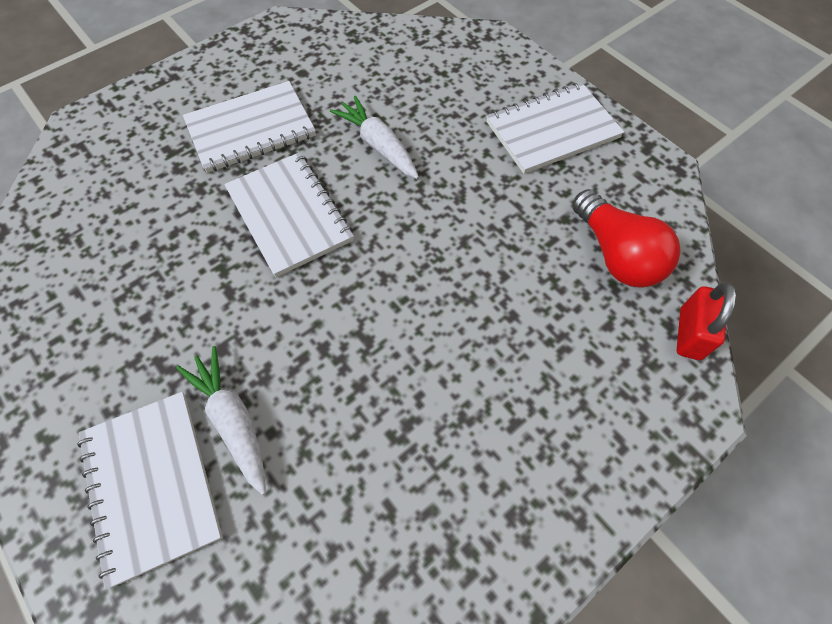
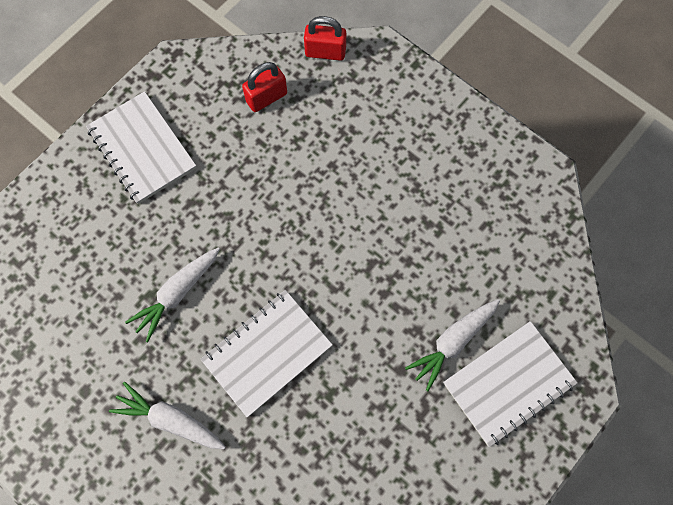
camera: 100 degrees left, 10 degrees up
(251, 129) = (170, 419): white notebook -> white carrot
(616, 254) = (266, 97): red light bulb -> red padlock

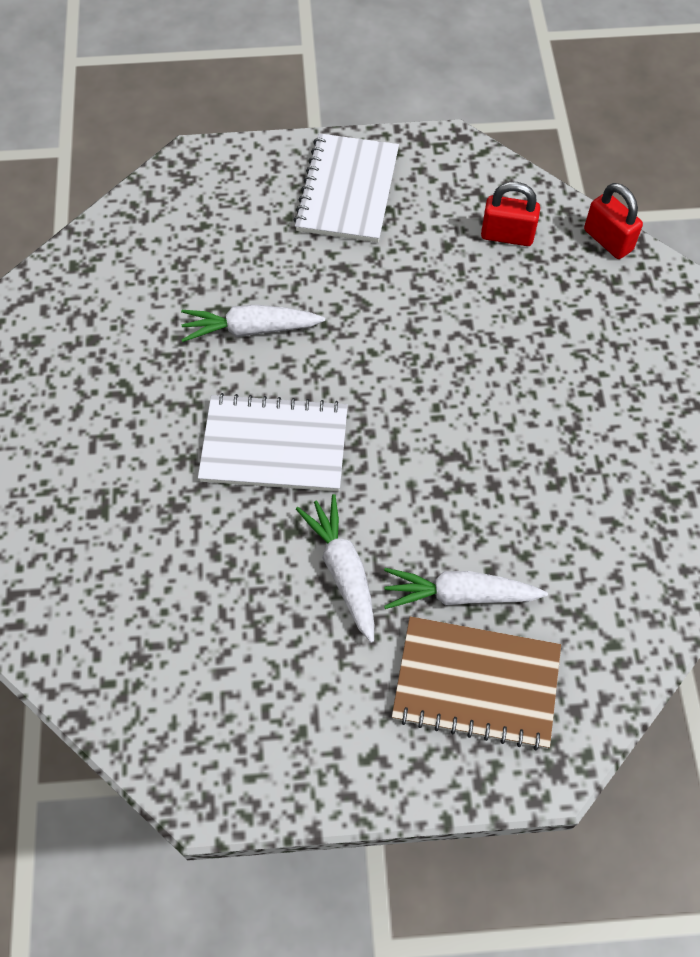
camera: 45 degrees right, 10 degrees down
(170, 419) = (134, 424): white carrot -> white carrot (343, 570)
(508, 383) = (476, 684): white notebook -> brown notebook

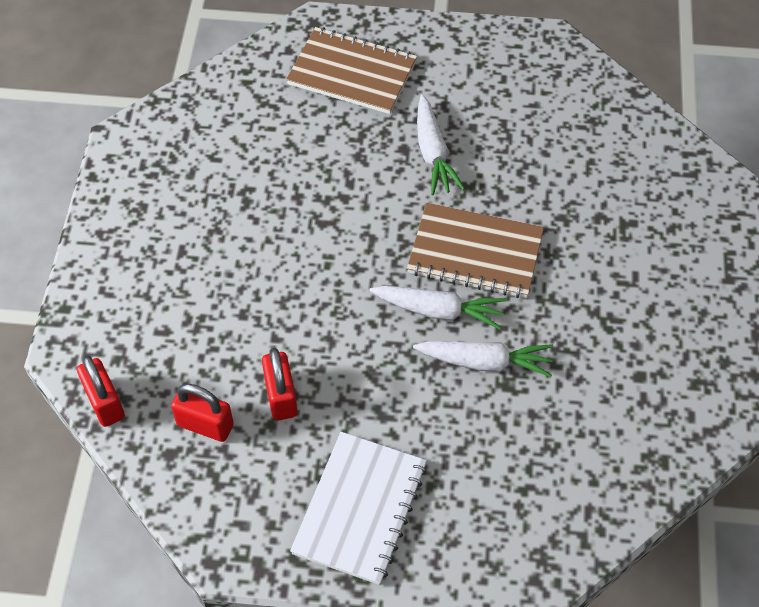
camera: 170 degrees left, 5 degrees down
(274, 445) = (475, 253): white notebook -> brown notebook
(444, 269) = (281, 396): none -> red padlock
(459, 594) = (348, 126): white carrot -> white carrot (439, 311)

